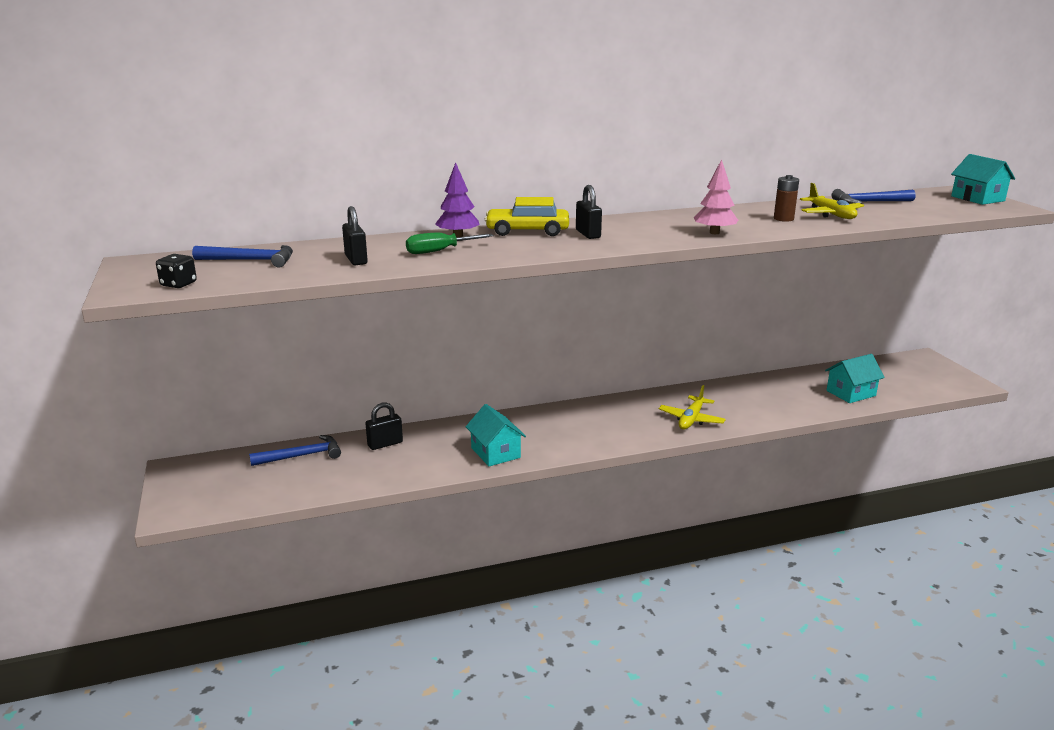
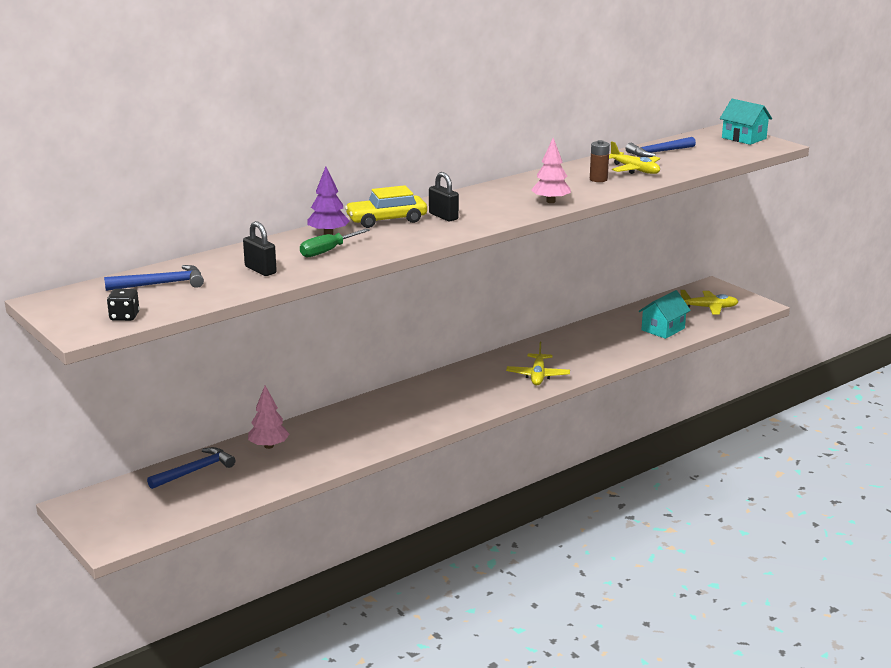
camera: 20 degrees left, 0 degrees up
(385, 444) = (268, 446): black padlock -> pink tree
(495, 453) = (380, 435): turquoise house -> none
(912, 379) = (709, 308): none -> yellow plane

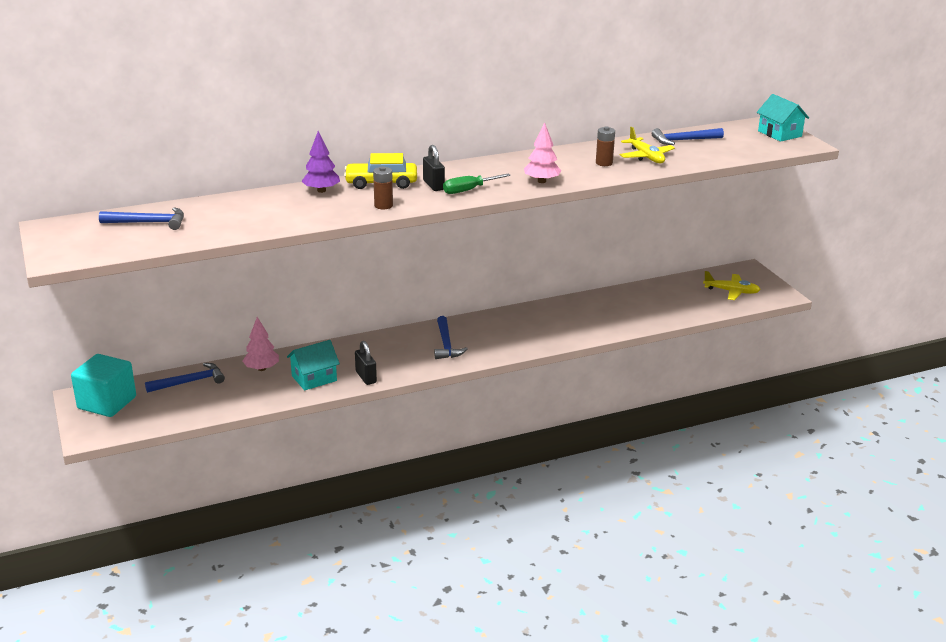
camera: 15 degrees right, 5 degrees up
(111, 506) = (107, 403): none -> turquoise cube
(124, 317) = (97, 250): black dice -> none
(260, 270) = (238, 219): black padlock -> black padlock (366, 377)
(327, 251) = (307, 208): green screwdriver -> green screwdriver (469, 190)
(407, 240) = (383, 205): none -> brown battery
(455, 394) = (446, 344): none -> blue hammer
(538, 375) = (530, 337): yellow plane -> none
(663, 329) = (674, 307): turquoise house -> turquoise house (314, 378)

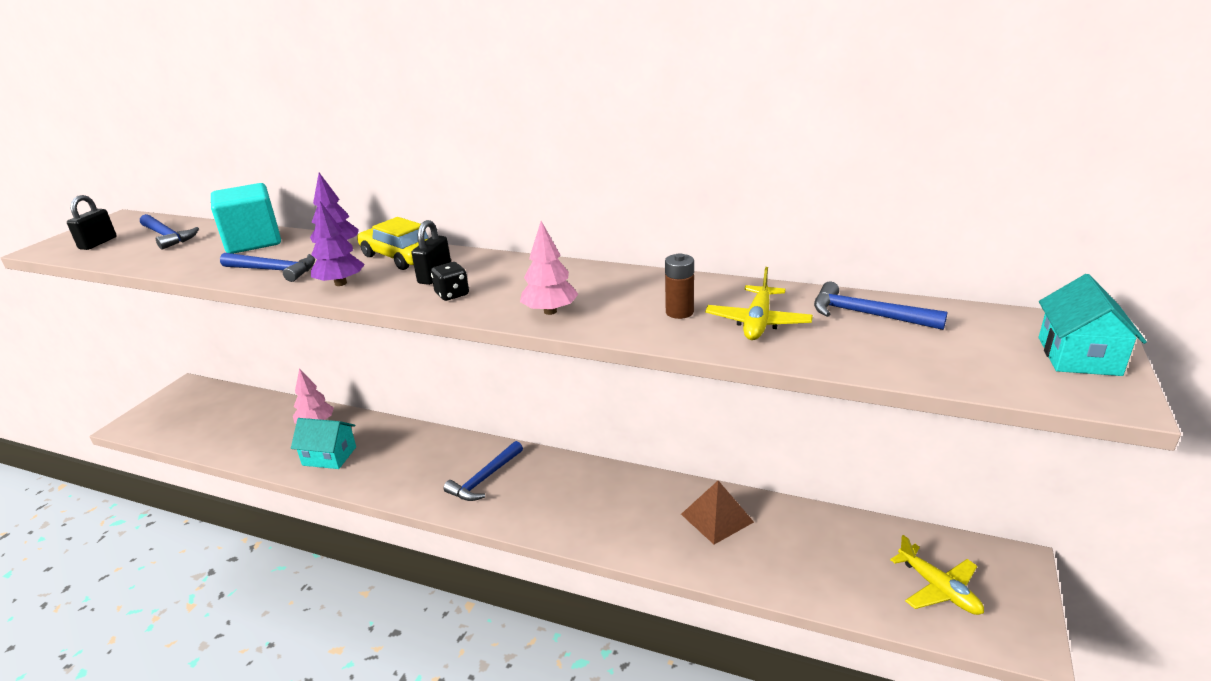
camera: 45 degrees right, 0 degrees up
(107, 403) = (187, 401): turquoise cube -> turquoise cube (253, 242)
(190, 382) = (257, 410): blue hammer -> blue hammer (274, 270)
(366, 377) = (364, 479): black padlock -> black padlock (98, 243)
(383, 205) = (340, 283): brown battery -> purple tree
(469, 190) = (452, 294): green screwdriver -> black dice
(603, 307) = (716, 518): none -> brown pyramid

